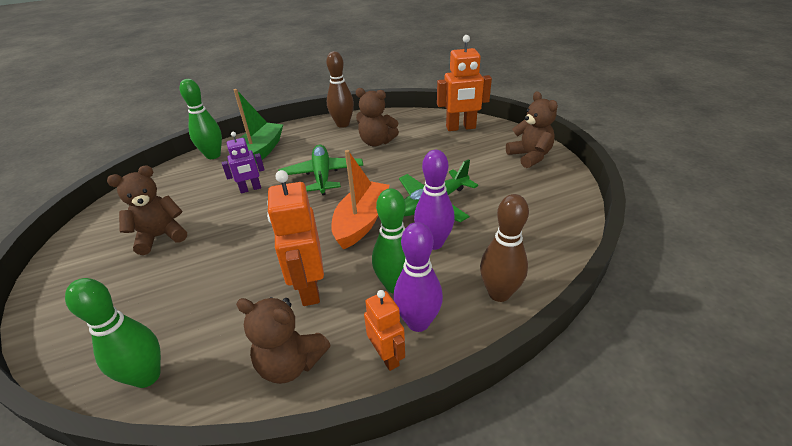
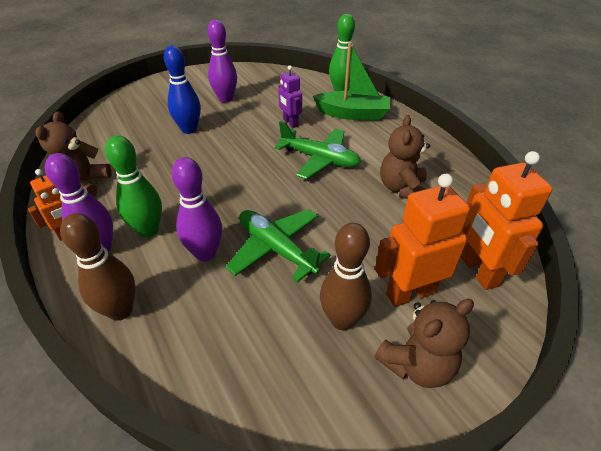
camera: 80 degrees right, 5 degrees up
(147, 376) = (96, 130): green bowling pin -> none
(161, 236) = (225, 99): brown teddy bear -> purple bowling pin
(214, 266) = (189, 129): none -> blue bowling pin
(309, 288) = (156, 180): orange robot -> orange robot (410, 293)
(322, 175) = (319, 159): green plane -> green plane turned 45 degrees clockwise
(343, 124) = (435, 156): brown bowling pin -> brown bowling pin (342, 320)
(361, 222) = (242, 197): orange boat -> none

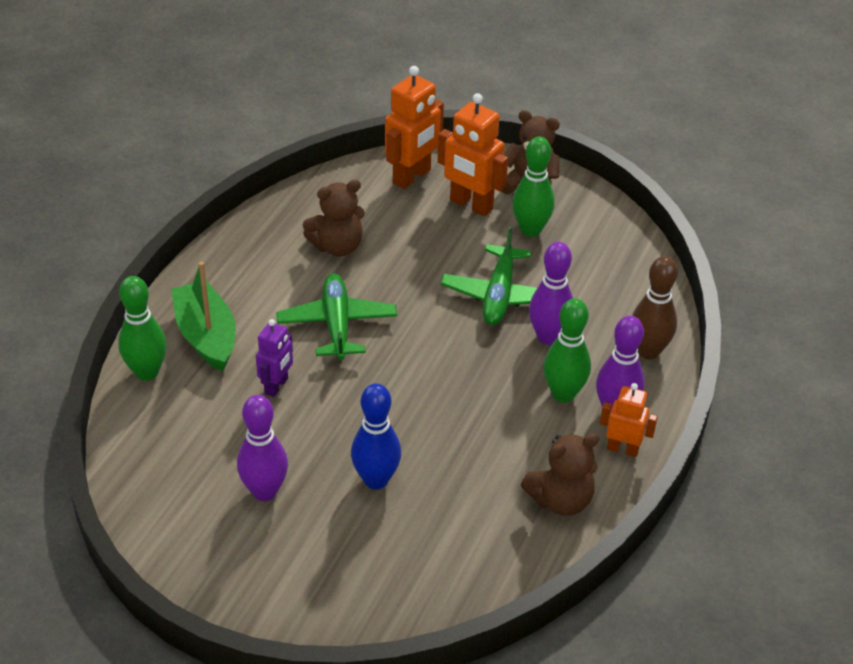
camera: 125 degrees left, 0 degrees up
(342, 320) = (530, 230): brown bowling pin -> green bowling pin

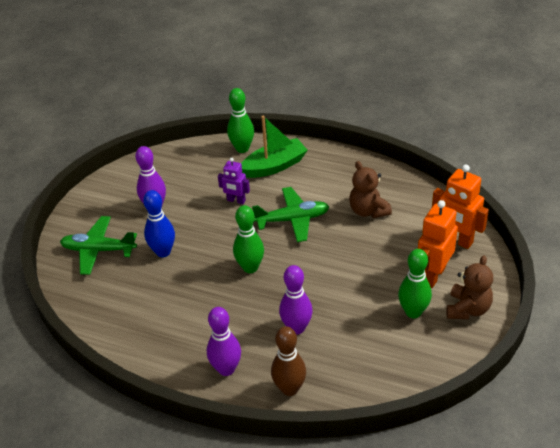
camera: 90 degrees right, 0 degrees up
(499, 295) = (336, 298): green plane -> green plane (99, 250)
(560, 500) = (146, 341): brown teddy bear -> none
(563, 394) = (241, 339): green bowling pin -> green bowling pin (250, 267)
(622, 449) = (191, 374): orange robot -> none

